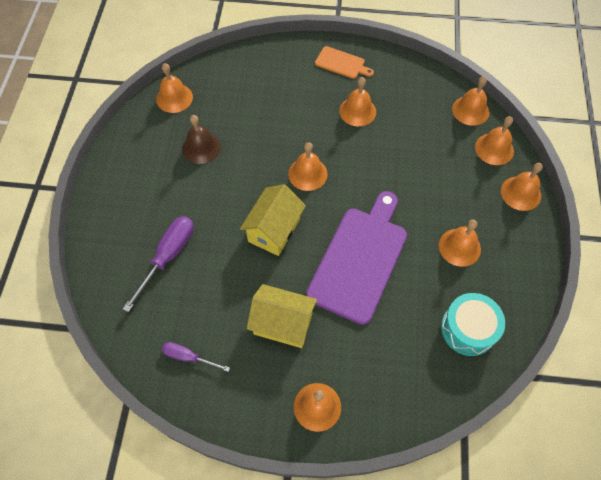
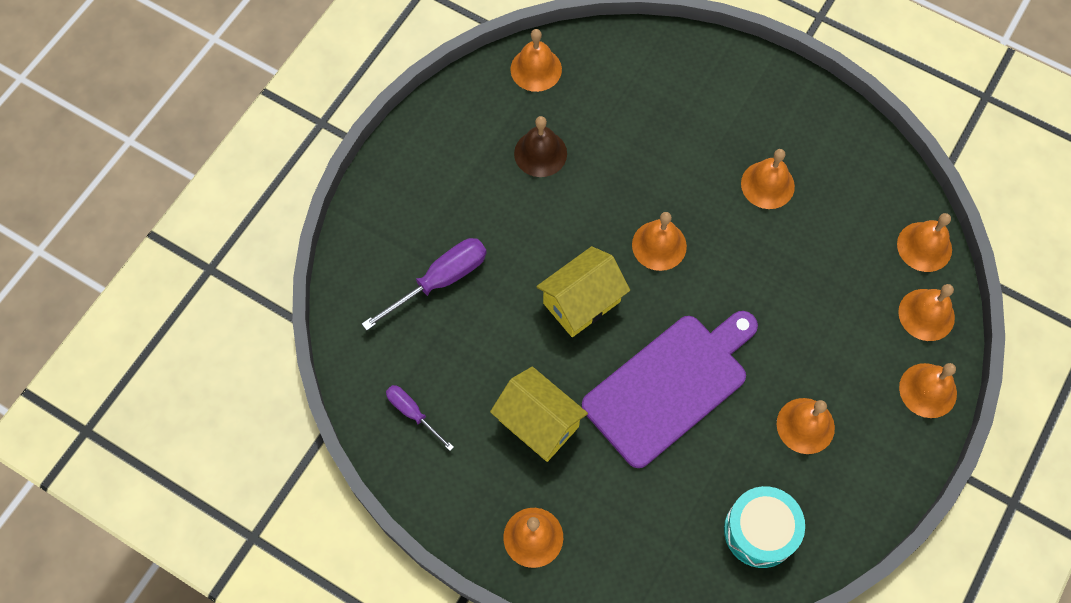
camera: 25 degrees right, 5 degrees up
(342, 63) = (781, 106): orange cutting board -> none

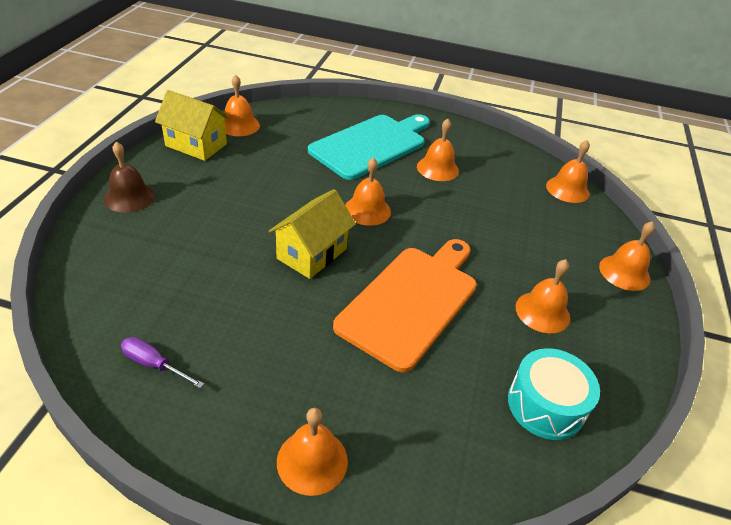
camera: 20 degrees left, 25 degrees down
(440, 281) = (173, 255): purple screwdriver -> none
(538, 423) = (293, 351): yellow house -> yellow house (196, 145)
(540, 153) = (252, 167): brown bell -> brown bell (129, 197)
(669, 385) = (411, 301): purple cutting board -> orange cutting board
(695, 128) = (371, 145): none -> turquoise cutting board
(926, 314) = (593, 226): orange bell -> none

